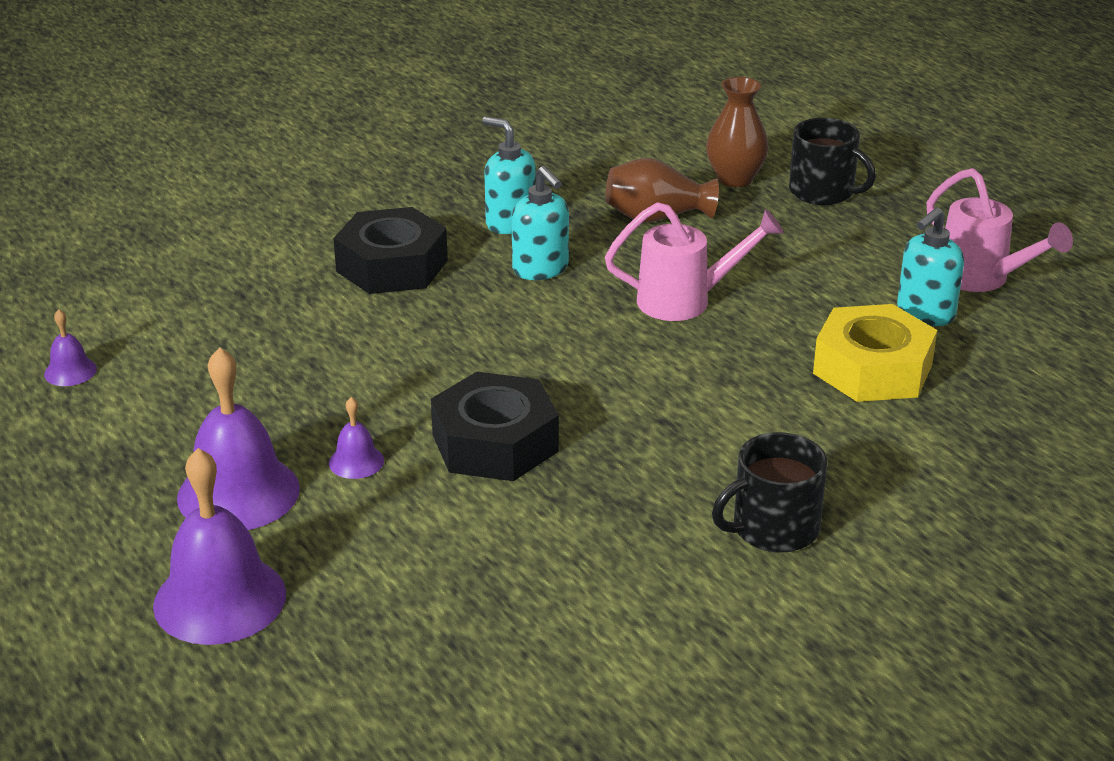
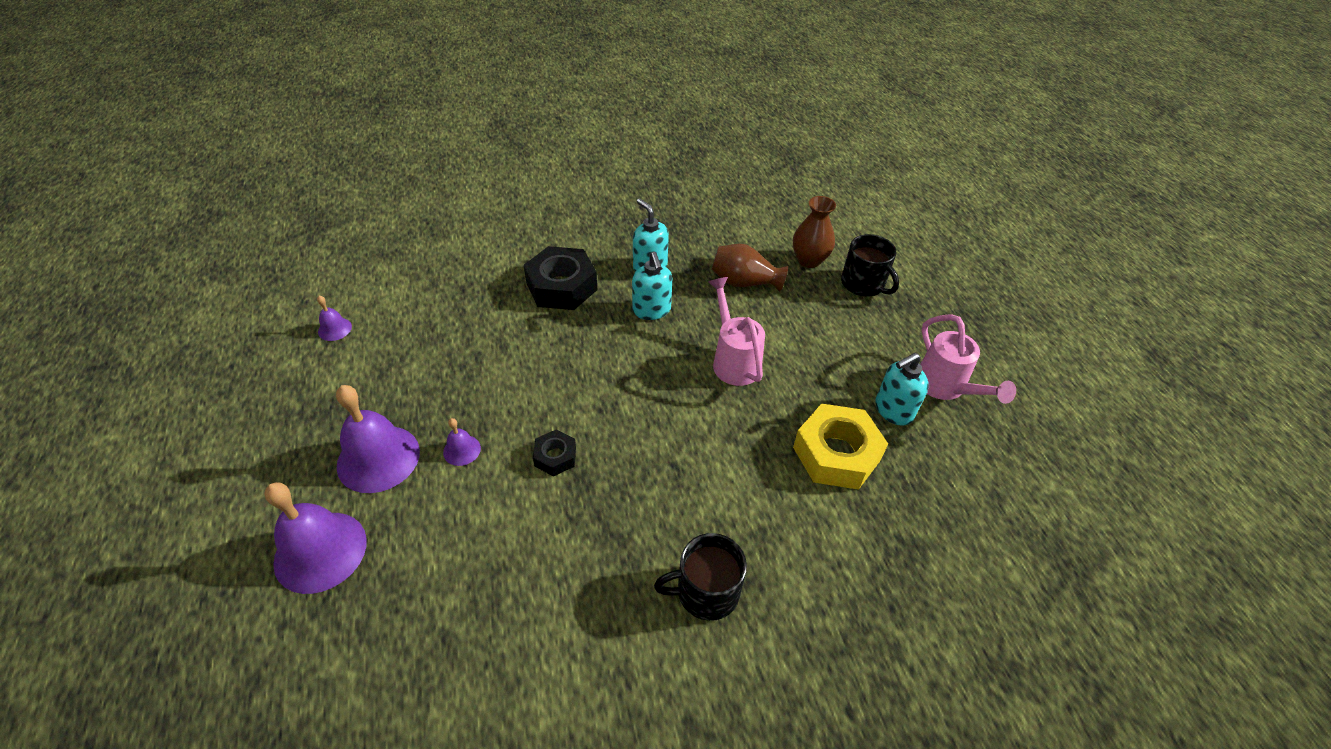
camera: 15 degrees right, 15 degrees up
(495, 443) = (555, 457): black nut -> black nut, size x0.52
(686, 301) = (733, 360): pink watering can -> pink watering can turned 120 degrees counterclockwise

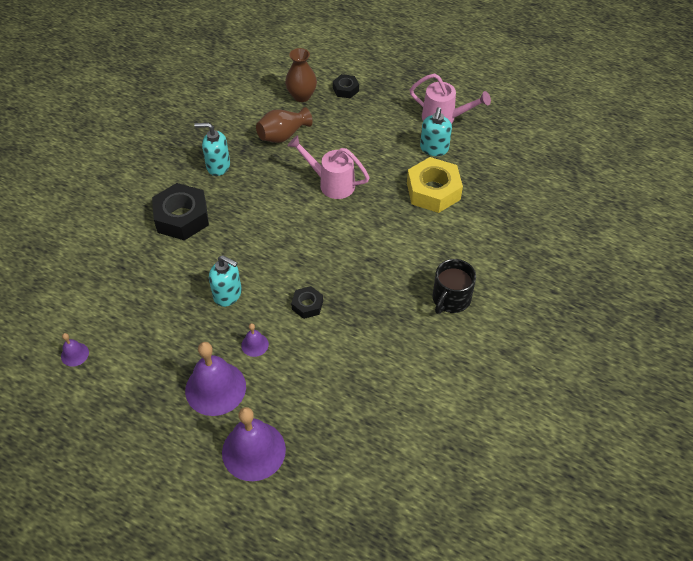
camera: 45 degrees left, 5 degrees up
(652, 310) = (253, 190): turquoise soap dispenser -> turquoise soap dispenser (228, 294)
(863, 284) = (345, 89): black mug -> black nut

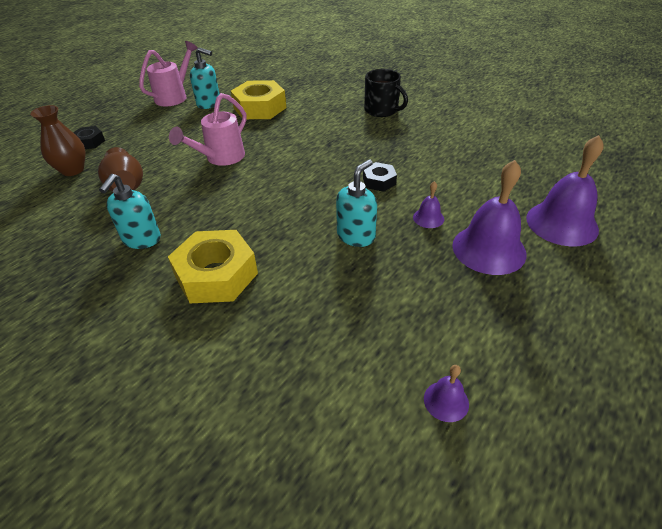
camera: 80 degrees left, 10 degrees down
(182, 217) = (216, 275): black nut -> yellow nut

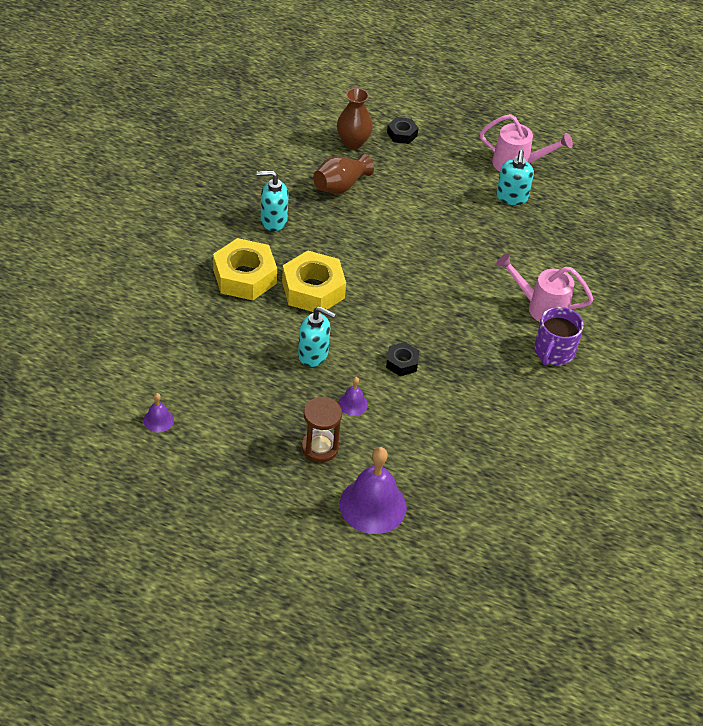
camera: 70 degrees right, 5 degrees up
(220, 158) = (404, 236): pink watering can -> pink watering can (541, 307)
(260, 108) = (518, 242): yellow nut -> yellow nut (313, 289)
(382, 110) = (554, 351): black mug -> purple mug
(489, 249) = (320, 447): purple bell -> brown hourglass

